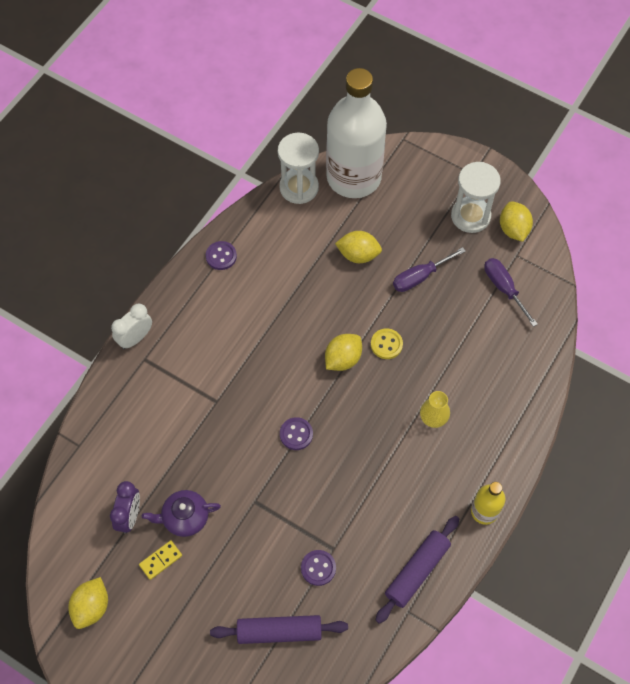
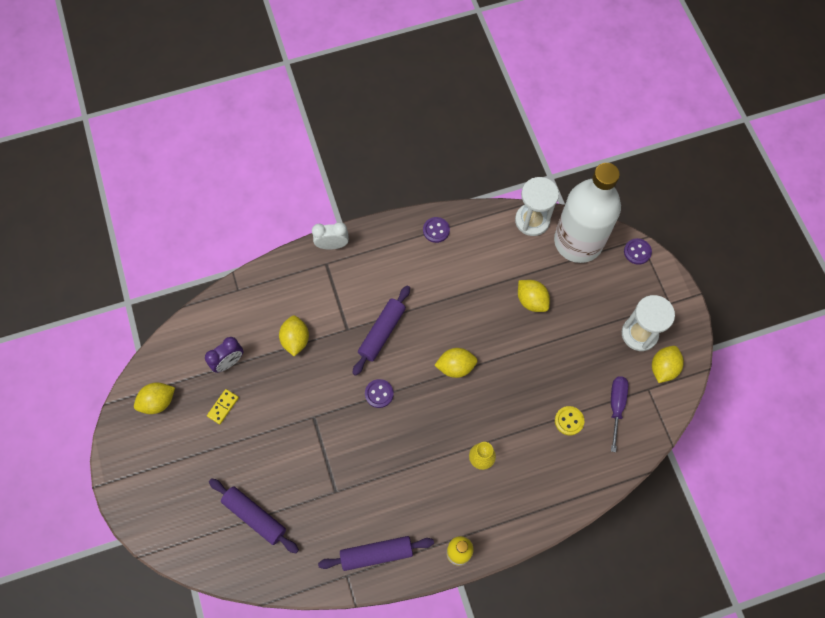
camera: 40 degrees right, 5 degrees up
(161, 560) = (223, 407): yellow domino -> yellow domino turned 60 degrees counterclockwise
(176, 447) = (295, 340): none -> yellow lemon
(185, 517) = (261, 391): purple teapot -> none
(251, 380) = (382, 332): none -> purple rolling pin
(318, 568) = (315, 496): purple button -> purple button (637, 252)
(386, 344) = (495, 380): yellow button -> yellow button (569, 421)
(420, 277) = (562, 350): purple screwdriver -> none

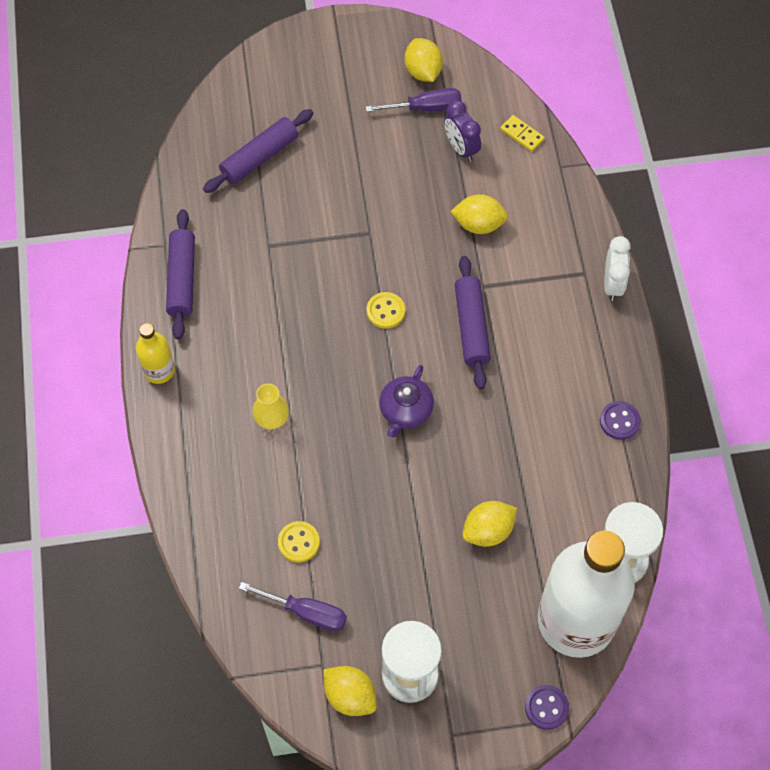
camera: 100 degrees right, 5 degrees down
(193, 394) = (425, 108): none -> purple screwdriver
(223, 407) = (403, 137): yellow domino -> yellow domino (522, 135)
(379, 394) = (385, 311): purple button -> yellow button
(382, 332) = (471, 327): purple rolling pin -> purple rolling pin turned 45 degrees clockwise
(455, 367) = (405, 410): yellow lemon -> purple teapot

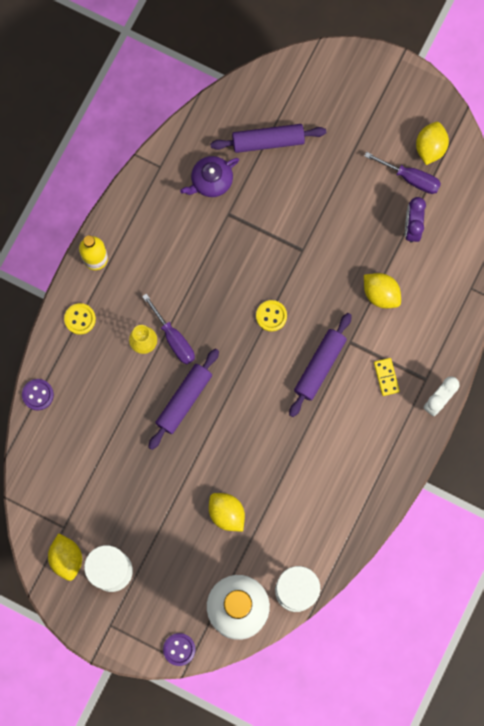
camera: 35 degrees right, 15 degrees up
(182, 279) = (153, 201): purple rolling pin -> purple rolling pin (184, 400)
(298, 542) = (103, 438): yellow button -> yellow button (80, 319)
(305, 612) = (76, 487): purple screwdriver -> purple screwdriver (173, 338)
(405, 410) = (233, 396): purple teapot -> purple teapot (211, 181)
(488, 531) = (226, 513): yellow lemon -> yellow lemon turned 45 degrees clockwise
(522, 135) = (462, 245): yellow domino -> yellow domino (386, 377)
(619, 421) = (367, 499): purple button -> purple button (38, 394)

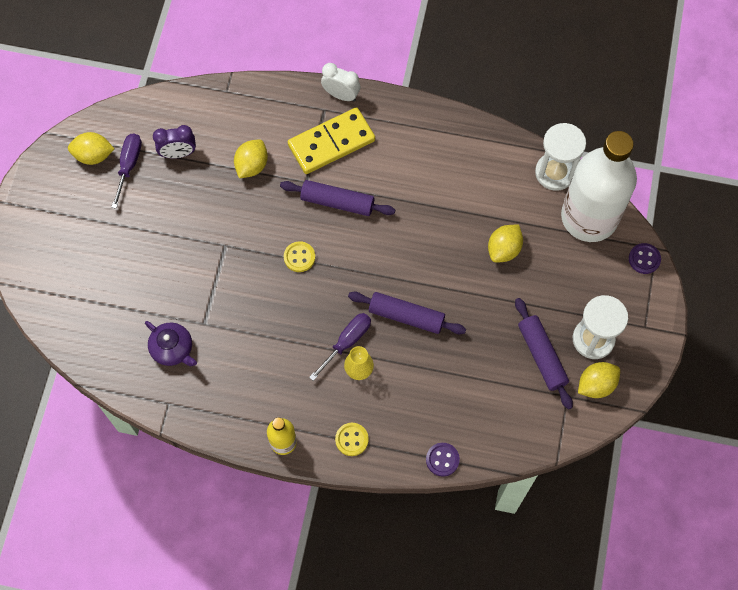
camera: 105 degrees left, 10 degrees down
(268, 141) = (118, 305): purple rolling pin -> purple rolling pin (542, 356)
(386, 377) = (331, 143): yellow domino -> yellow domino, size x2.30

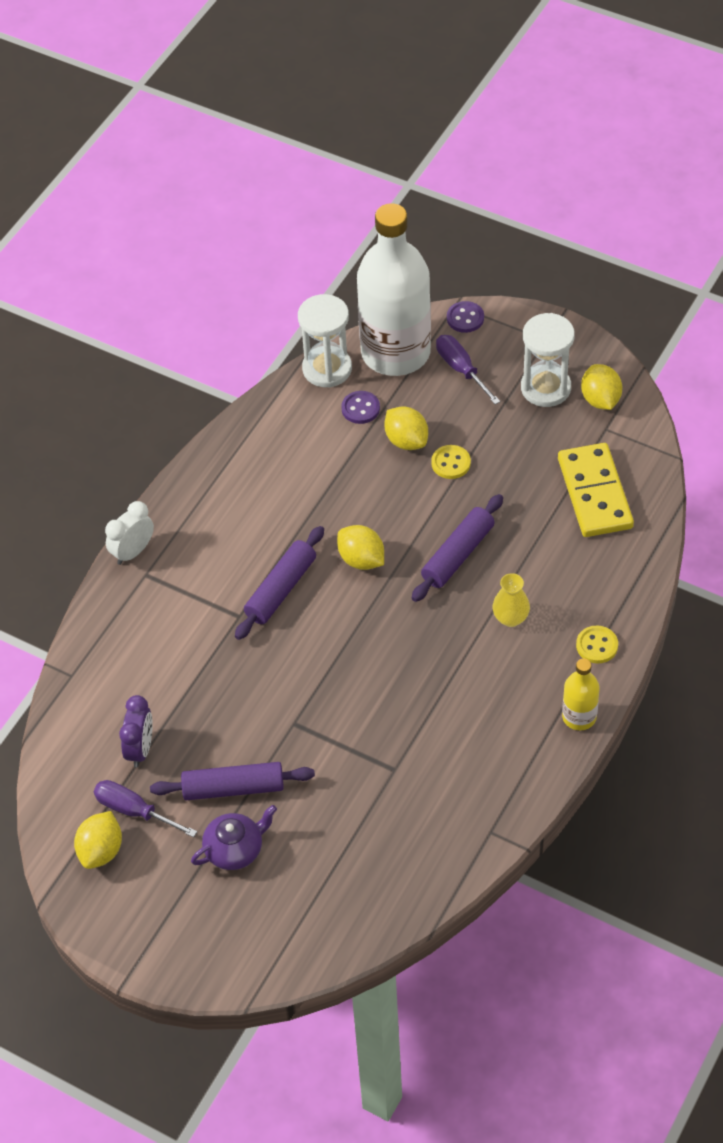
camera: 70 degrees left, 15 degrees down
(173, 349) = (417, 812): purple teapot -> purple teapot (235, 849)
(252, 165) = (192, 670): yellow lemon -> yellow lemon (361, 559)
(299, 257) = (341, 646): yellow button -> yellow button (451, 463)
(331, 143) = (196, 577): yellow domino -> yellow domino (595, 493)
(346, 342) = (471, 622): purple screwdriver -> purple screwdriver (461, 370)
(442, 460) = (647, 562): purple button -> purple button (360, 408)
(542, 356) = (550, 439): purple rolling pin -> purple rolling pin (233, 788)

